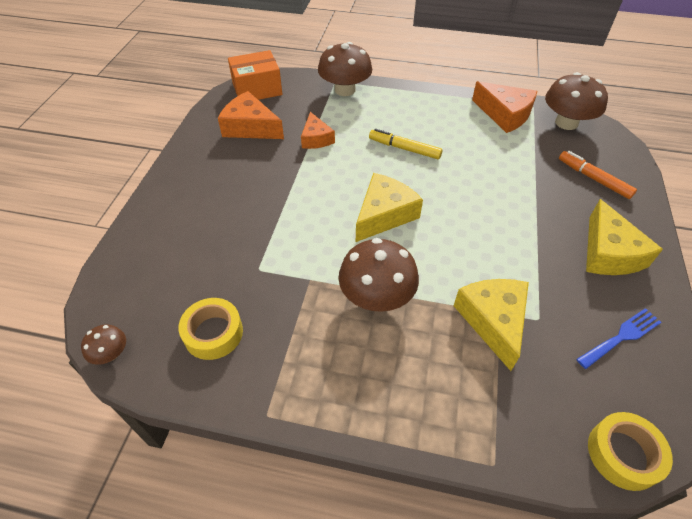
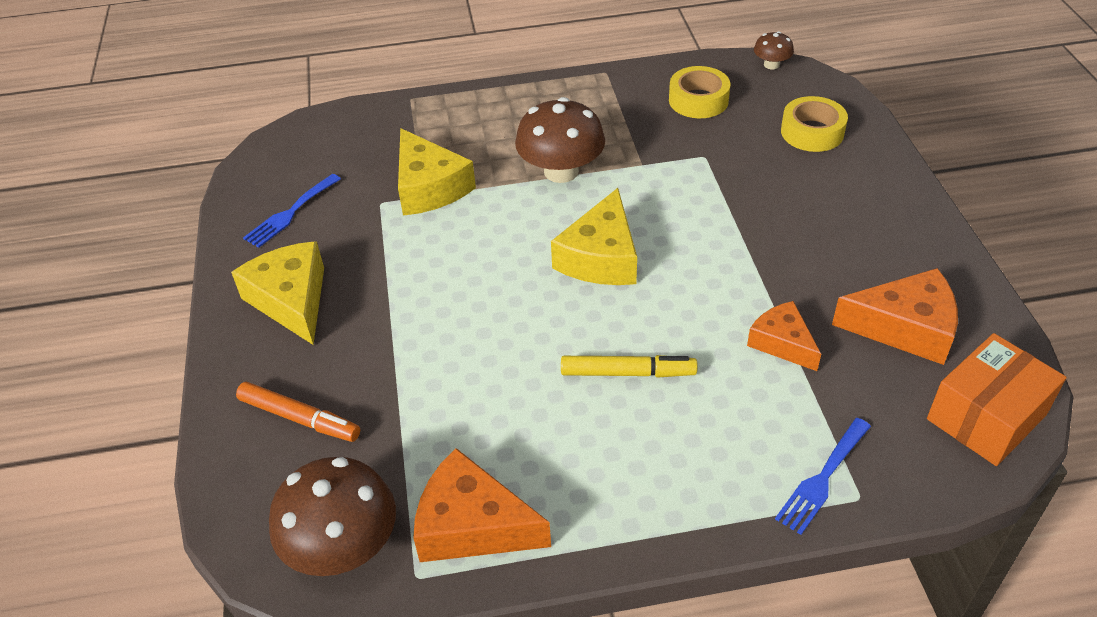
camera: 160 degrees right, 5 degrees down
(345, 90) = (822, 479): brown mushroom -> blue fork
(623, 454) = (303, 132): yellow tape -> yellow tape (812, 132)

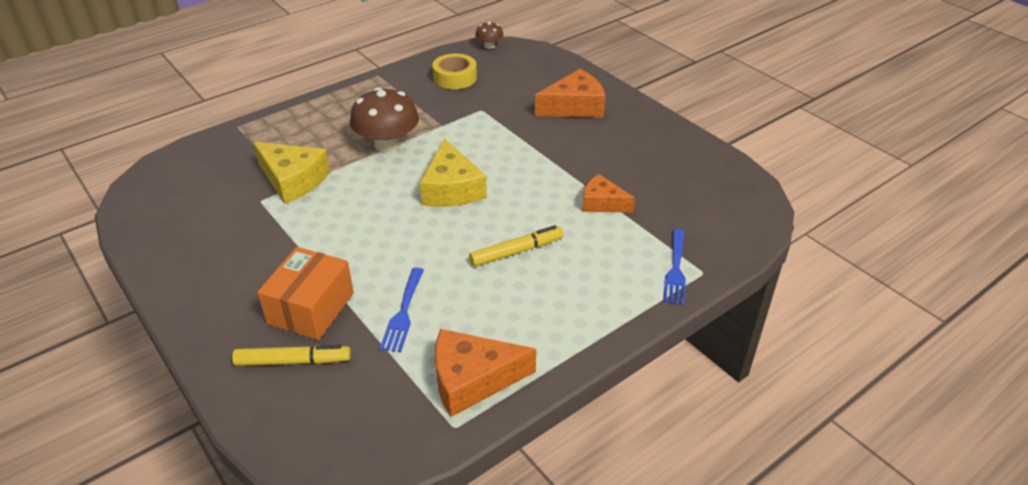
camera: 30 degrees left, 5 degrees down
(290, 213) = (188, 228): blue fork -> blue fork (403, 313)
(291, 300) = (230, 286): yellow cheese -> none
(299, 418) = (293, 361): orange marker -> yellow marker
(343, 546) = (386, 430): brown mushroom -> none
(812, 132) = (541, 79): yellow tape -> none
(905, 328) = (667, 172): orange cheese -> orange cheese (574, 106)
(986, 417) = (742, 205): orange box -> orange box (311, 308)

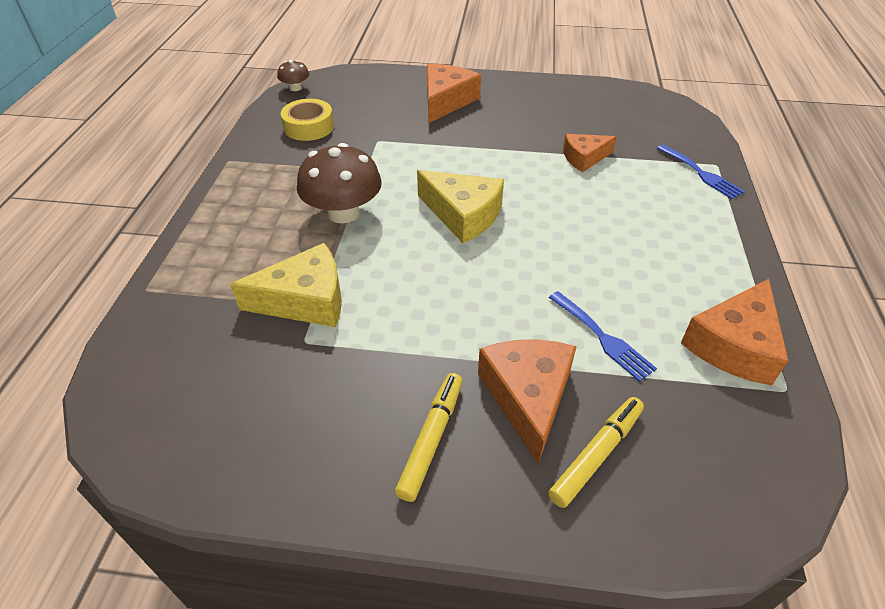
camera: 45 degrees left, 5 degrees up
(311, 308) = (527, 397): orange box -> orange cheese
(516, 251) = (593, 229): yellow marker -> yellow marker (431, 439)

